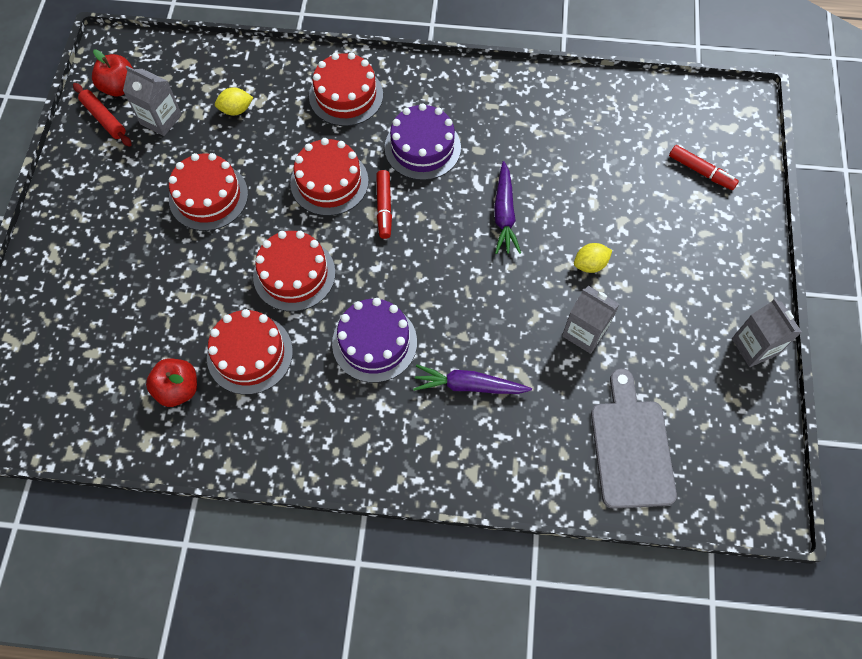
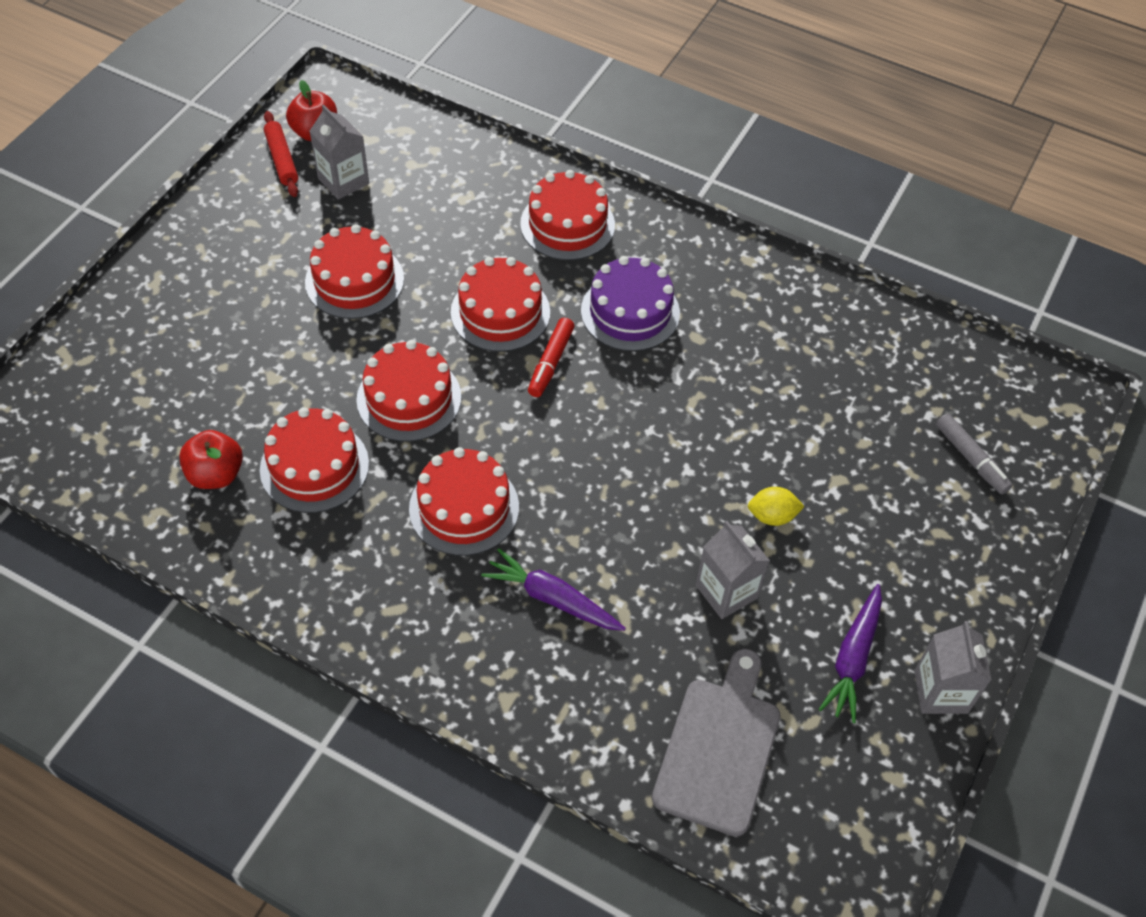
camera: 20 degrees right, 10 degrees down
(236, 110) = (432, 198): yellow lemon -> none
(374, 342) = (464, 507): purple cake -> red cake
(504, 214) = (693, 421): purple carrot -> purple carrot (853, 659)
(701, 172) = (971, 459): red marker -> grey marker

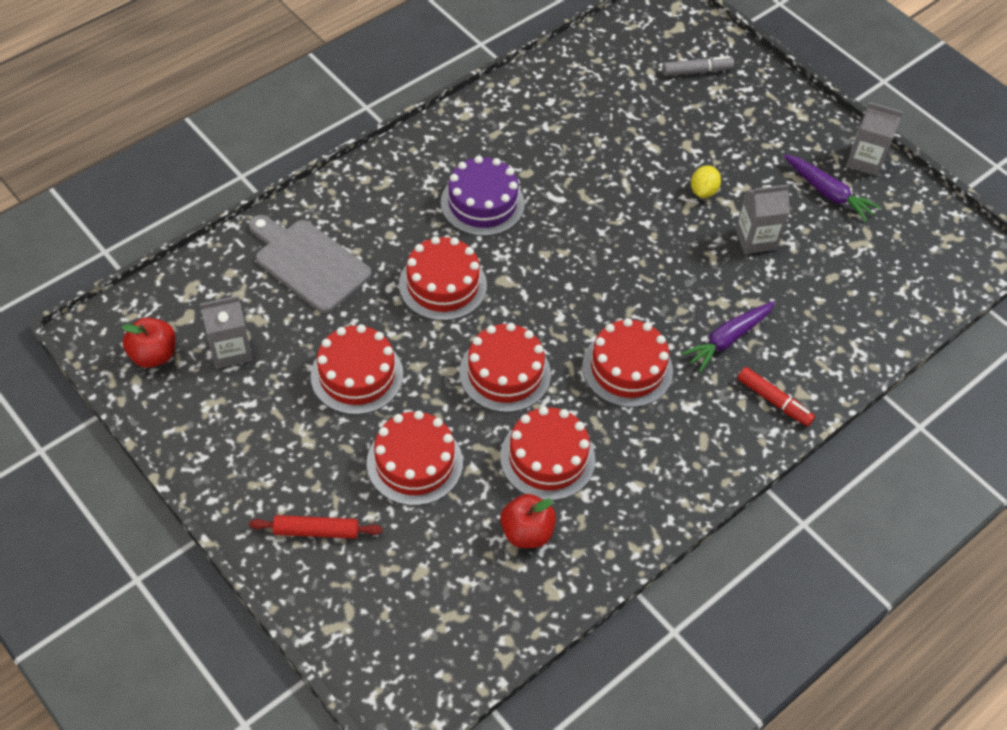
camera: 70 degrees left, 0 degrees up
(282, 159) = (174, 390): red rolling pin -> red rolling pin (316, 531)
(550, 363) = (510, 269): red marker -> red marker (774, 401)
(567, 224) = (370, 210): red cake -> red cake (414, 462)
(719, 748) = (873, 287): grey cutting board -> grey cutting board (308, 263)

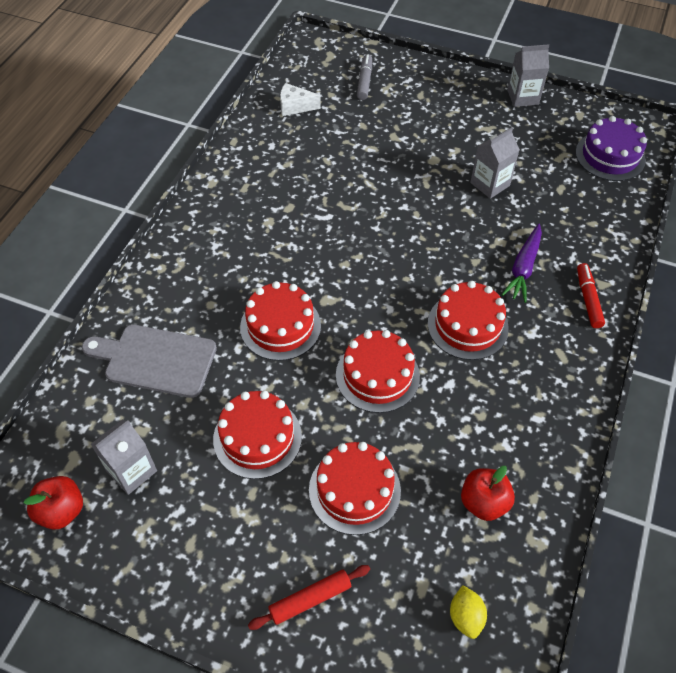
camera: 25 degrees left, 0 degrees up
(482, 203) = (270, 246): purple cake -> purple cake (610, 156)
(547, 458) = (457, 430): red cake -> none
(602, 69) = (295, 106): none -> white cheese
(696, 71) = (364, 81): grey marker -> grey marker turned 45 degrees counterclockwise
(703, 191) = (429, 165): yellow lemon -> yellow lemon (465, 616)
(774, 401) = (588, 299): red marker -> red marker turned 105 degrees counterclockwise
(828, 193) = (515, 130): purple carrot -> none

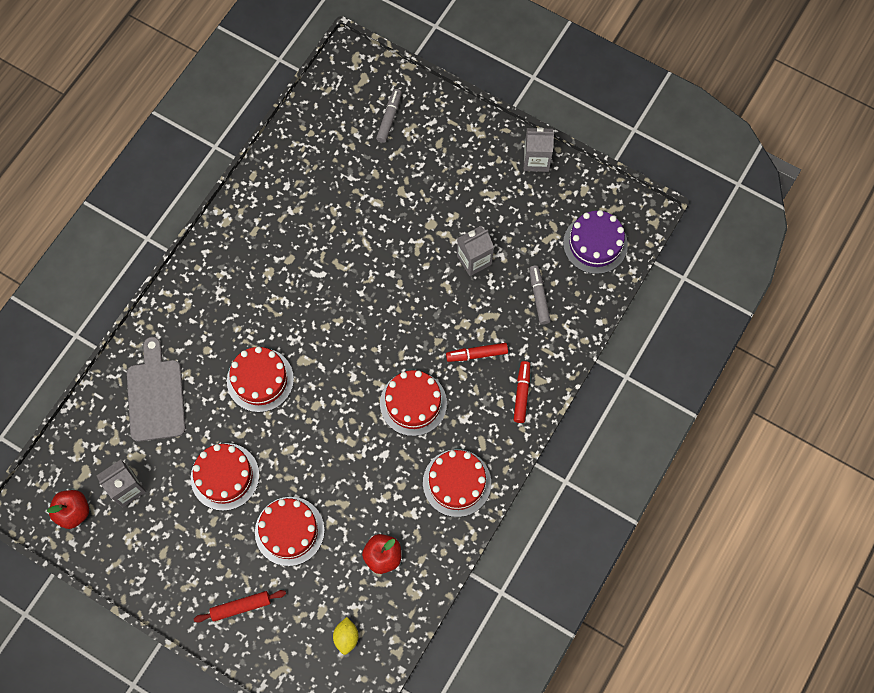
camera: 10 degrees right, 15 degrees up
(155, 360) = (156, 396): grey cutting board -> grey cutting board turned 60 degrees clockwise
(295, 106) = (316, 141): white cheese -> none
(377, 375) = (328, 437): red cake -> red cake (457, 483)
(523, 268) = (476, 354): purple carrot -> red marker
(570, 207) = (539, 297): none -> grey marker

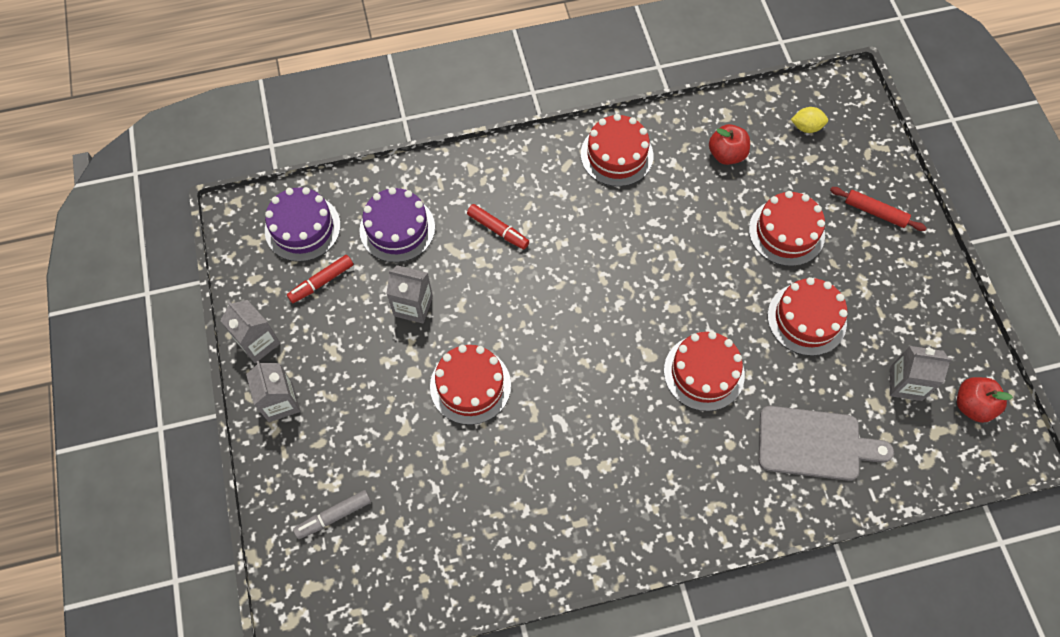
camera: 135 degrees left, 5 degrees down
(156, 396) = (814, 444): grey cutting board -> grey cutting board turned 120 degrees counterclockwise
(346, 637) = (806, 127): yellow lemon -> yellow lemon turned 45 degrees clockwise
(413, 403) = (590, 239): red cake -> red cake (470, 385)
(485, 143) = (280, 402): none -> grey carton
(522, 393) = (496, 171): red marker -> red marker (321, 282)
(539, 297) = (397, 228): grey marker -> purple cake

